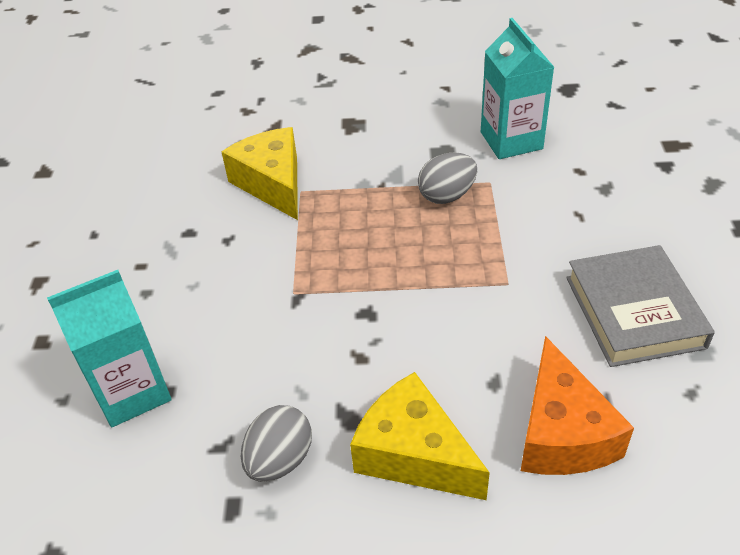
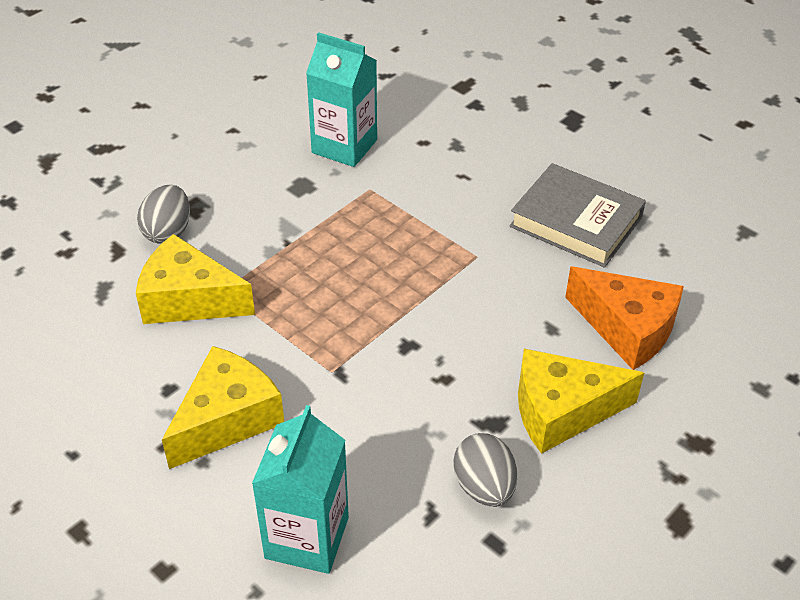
camera: 50 degrees left, 0 degrees up
(193, 276) = (227, 419): none -> yellow cheese
(447, 195) = (351, 219): grey egg -> grey egg (168, 232)

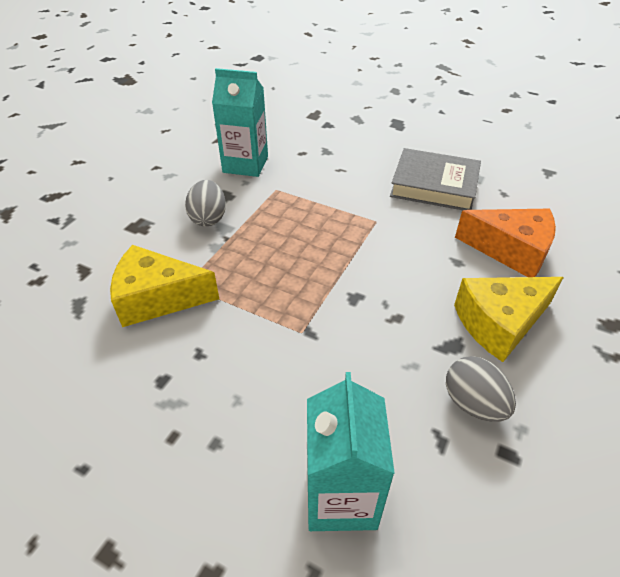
camera: 15 degrees left, 0 degrees up
(168, 232) = (124, 248): grey egg -> grey egg (208, 218)
(227, 419) = (225, 396): yellow cheese -> none

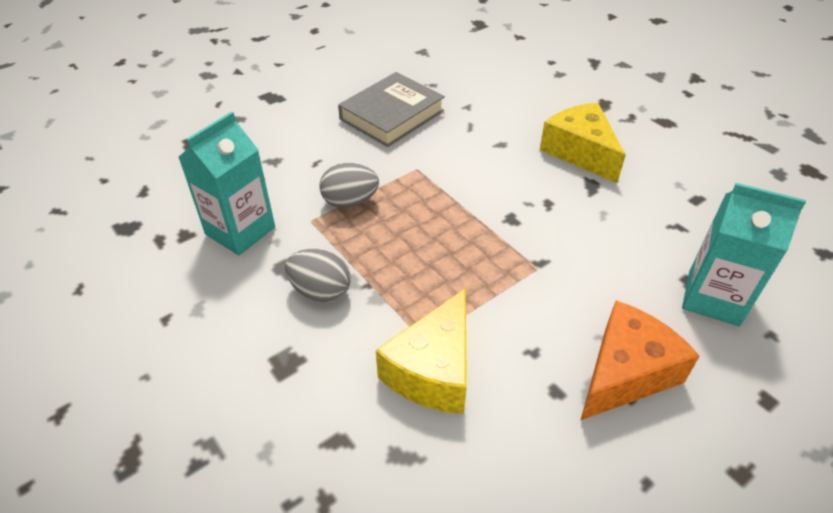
camera: 65 degrees left, 0 degrees up
(473, 403) = (650, 197): grey egg -> grey egg (350, 202)
(499, 323) = (580, 152): yellow cheese -> yellow cheese turned 150 degrees clockwise
(511, 251) = (505, 112): orange cheese -> orange cheese (626, 372)

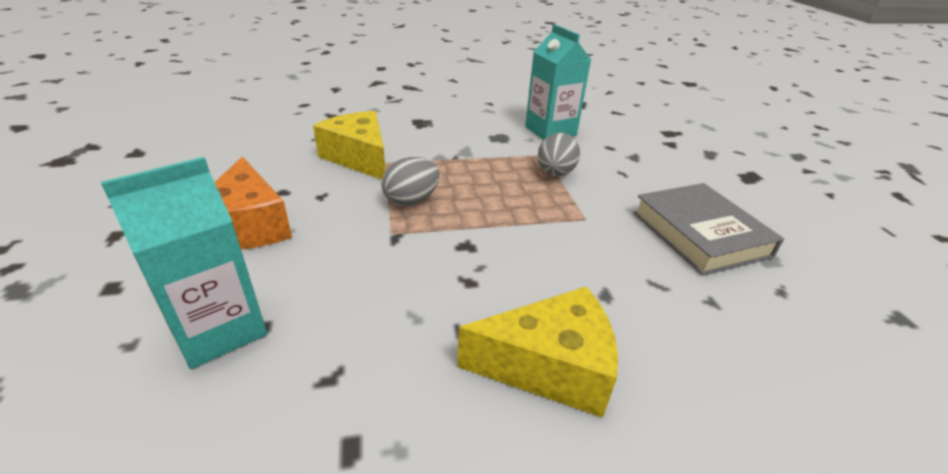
camera: 115 degrees right, 10 degrees down
(320, 291) = (466, 142): grey egg -> grey egg (411, 201)

